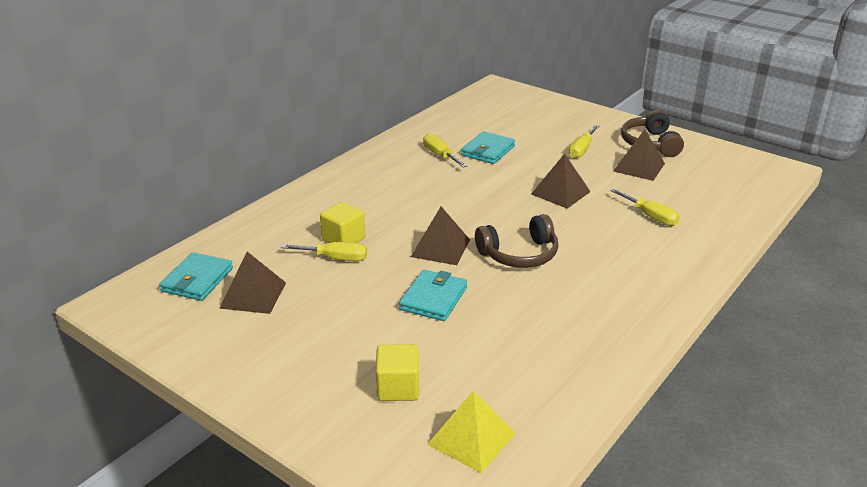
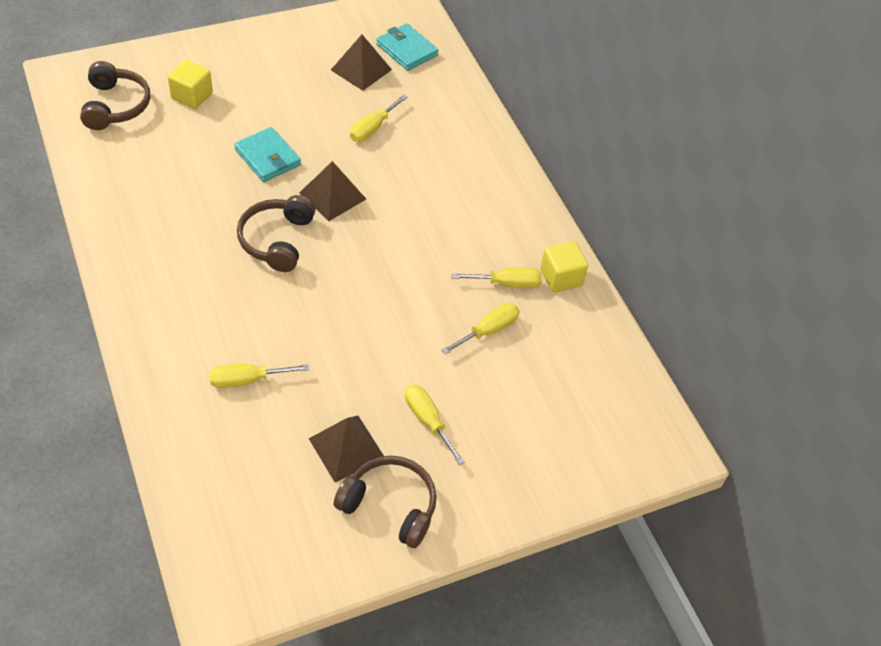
camera: 115 degrees right, 20 degrees up
(343, 239) = (398, 144): yellow cube -> yellow cube (561, 277)
(471, 438) = (115, 106): yellow pyramid -> brown headphones
(488, 151) = (488, 330): turquoise wallet -> yellow screwdriver
(560, 192) = (351, 337): brown pyramid -> none

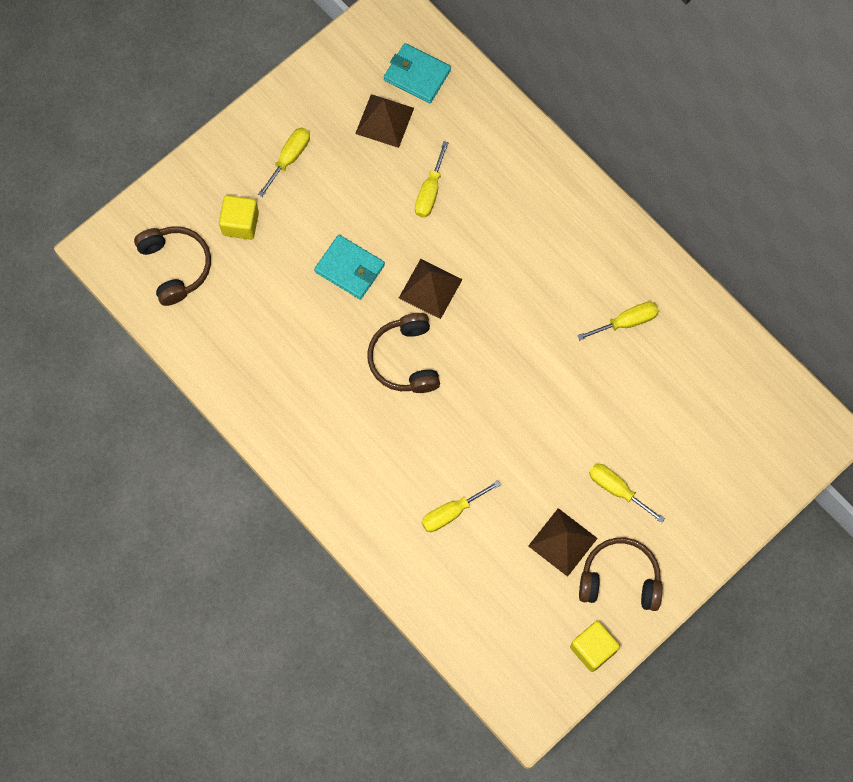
camera: 15 degrees left, 20 degrees up
(488, 330) = (630, 378): yellow screwdriver -> yellow screwdriver (289, 158)
(561, 277) = (671, 295): yellow cube -> yellow cube (593, 649)

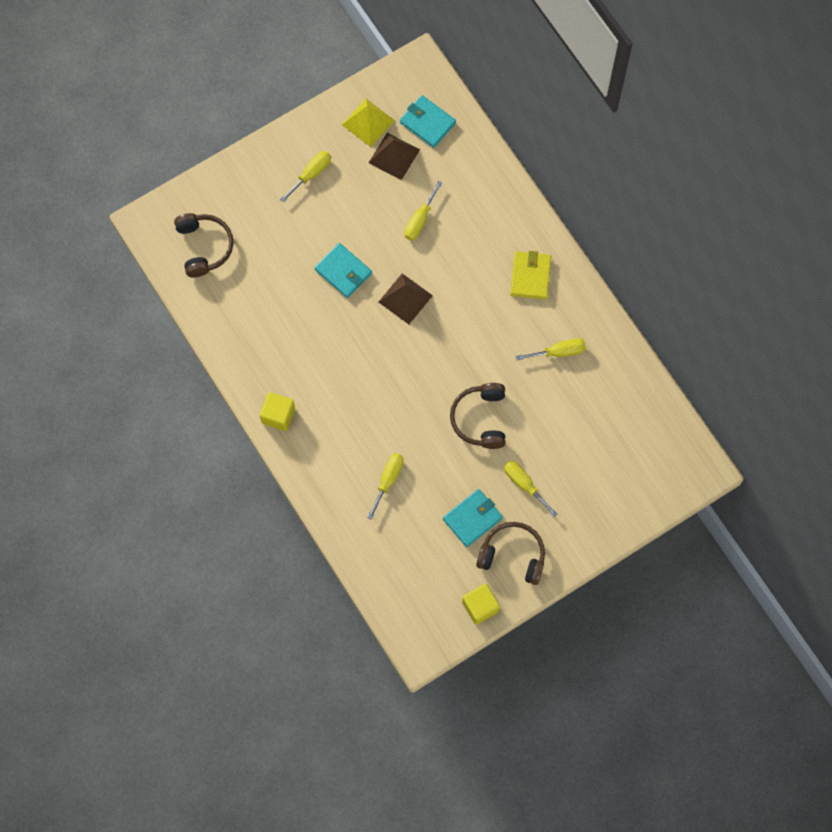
camera: 10 degrees right, 0 degrees up
(240, 223) = (262, 221): yellow cube -> yellow cube (278, 415)
(346, 86) = (368, 122): none -> yellow pyramid
(405, 359) = (374, 352): brown headphones -> brown headphones (480, 419)
(451, 512) = (388, 480): yellow screwdriver -> yellow screwdriver turned 135 degrees clockwise
(562, 542) = (472, 518): brown pyramid -> turquoise wallet
(575, 237) = (530, 276): none -> yellow wallet

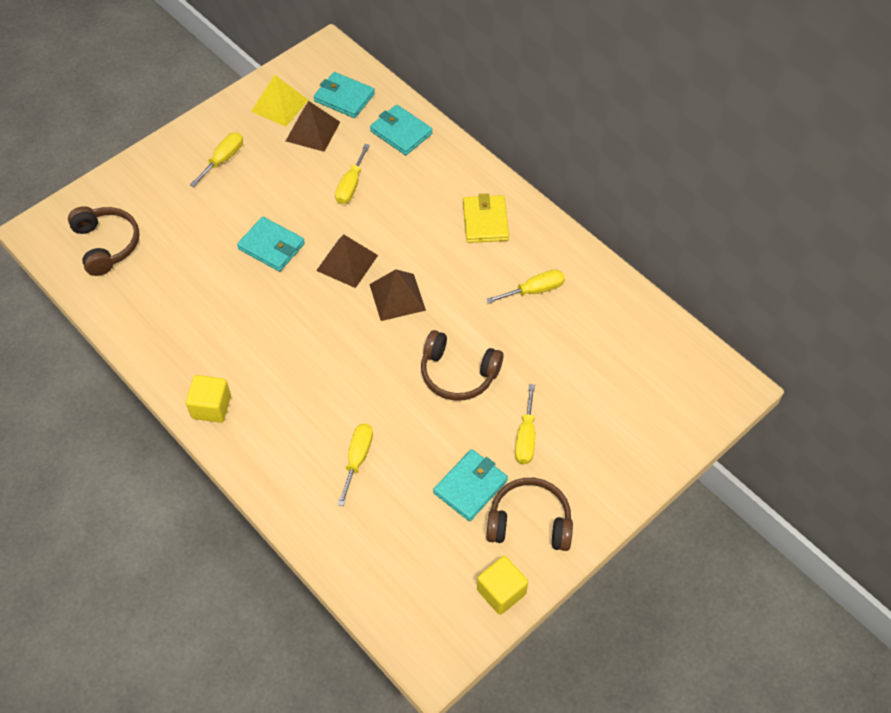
camera: 10 degrees left, 15 degrees down
(442, 339) = (397, 297): none -> brown pyramid
(472, 170) = (401, 132): none -> turquoise wallet
(480, 419) = (458, 373): brown headphones -> brown headphones turned 60 degrees counterclockwise
(524, 484) = (526, 437): yellow screwdriver -> yellow screwdriver turned 120 degrees counterclockwise

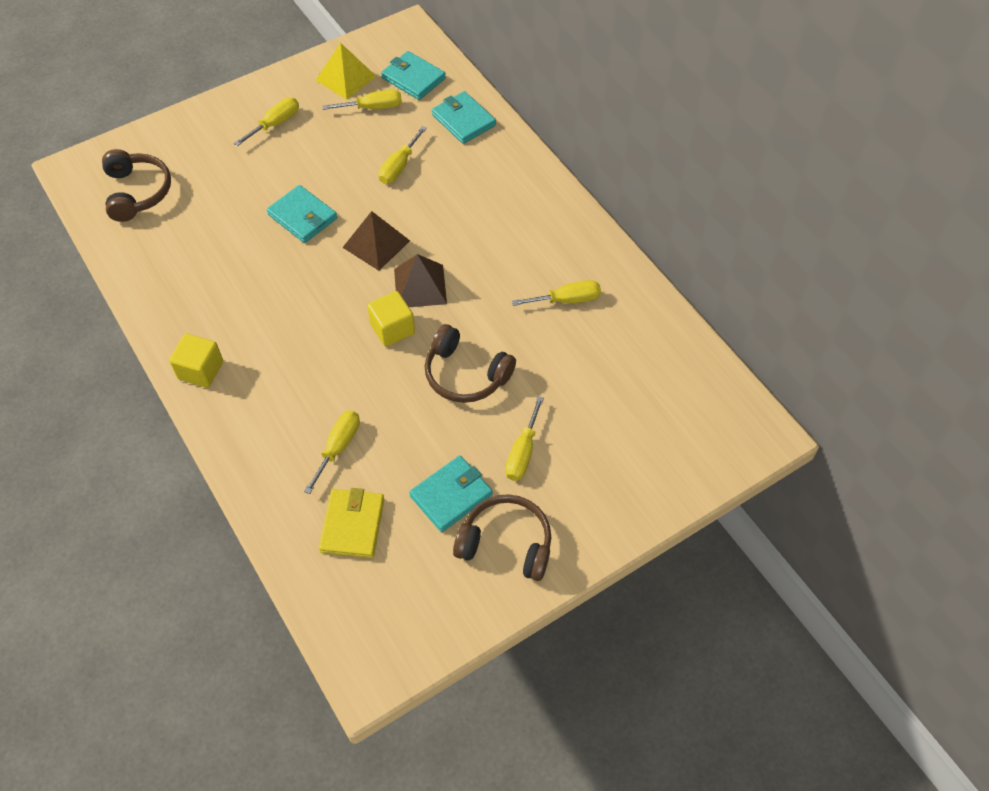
camera: 10 degrees right, 0 degrees up
(313, 131) = (373, 107): brown pyramid -> yellow screwdriver
(485, 221) = (531, 221): yellow wallet -> yellow wallet (352, 525)
(501, 591) = (458, 613): yellow cube -> yellow cube (392, 329)

